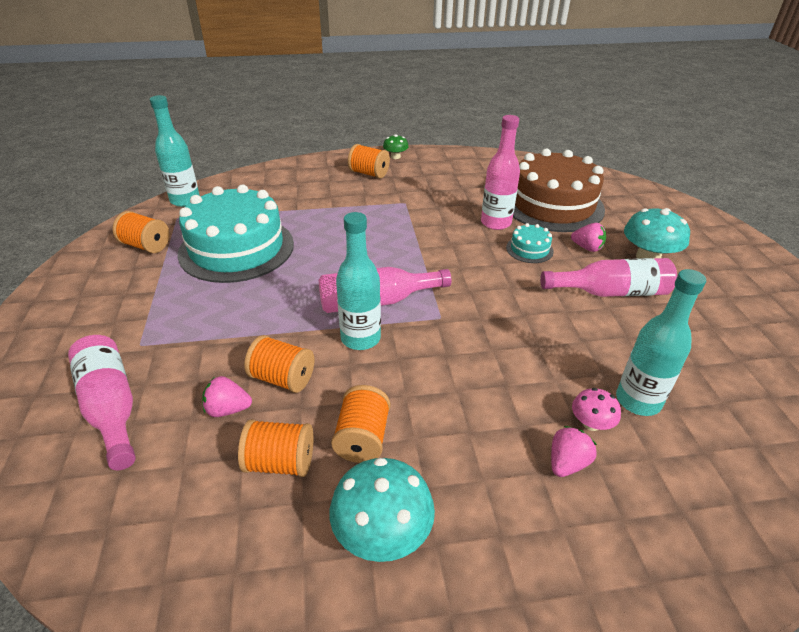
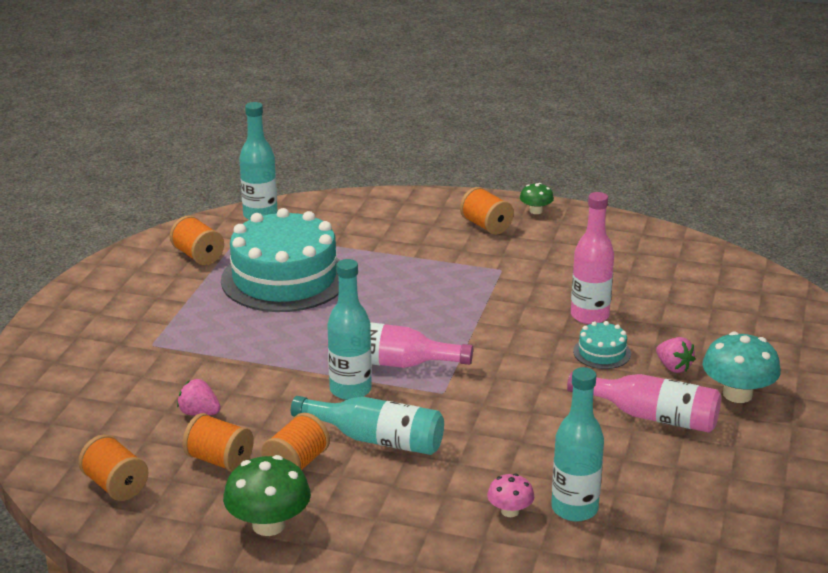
camera: 25 degrees right, 10 degrees down
(111, 407) = (108, 386): pink bottle -> none
(282, 378) = (258, 403): orange spool -> orange spool (115, 485)
(382, 533) = (268, 525): turquoise mushroom -> green mushroom
(418, 383) = (376, 439): none -> turquoise bottle
(552, 205) = (682, 311): brown cake -> none
(567, 463) = (458, 530): pink strawberry -> none

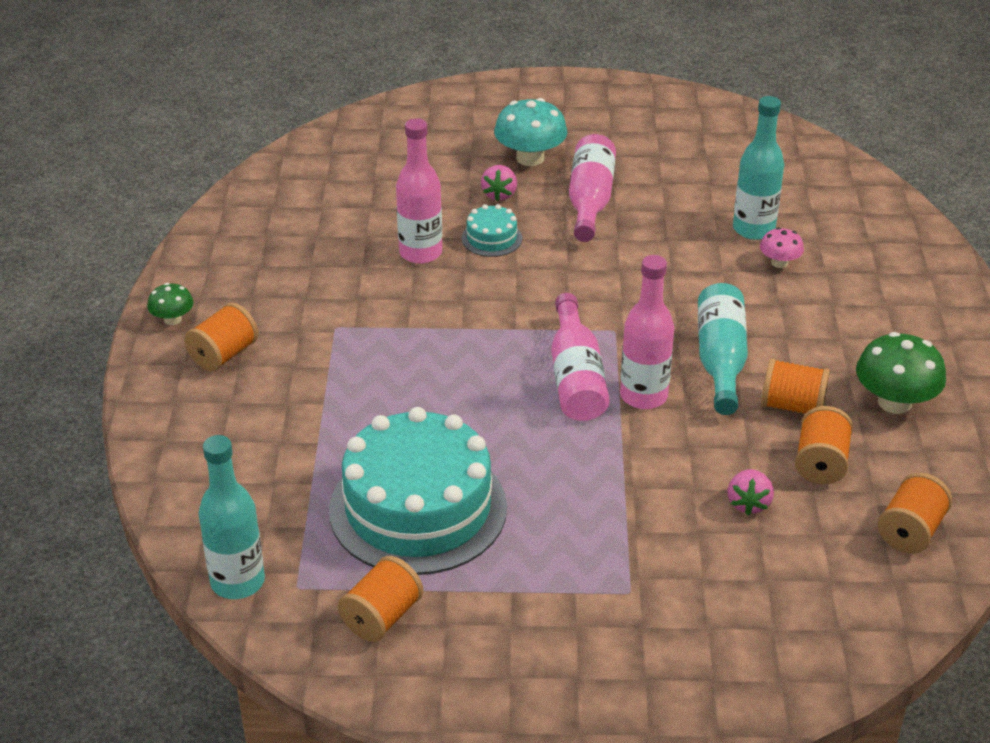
camera: 105 degrees left, 10 degrees up
(350, 390) = (643, 396): turquoise bottle -> pink bottle
(673, 367) = (499, 194): pink strawberry -> pink strawberry turned 150 degrees clockwise

